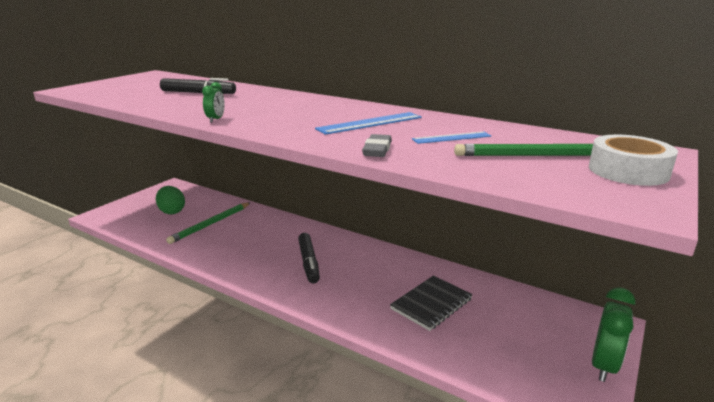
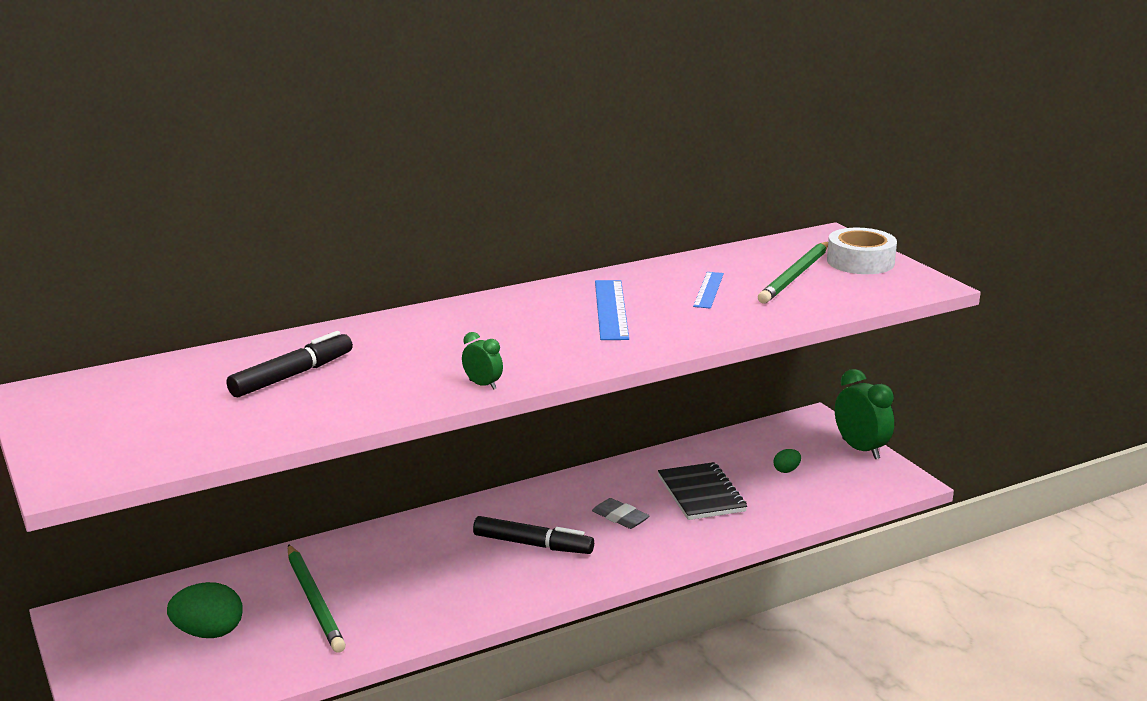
camera: 60 degrees left, 0 degrees up
(377, 150) = (710, 329): grey eraser -> grey eraser (620, 517)
(513, 333) = (786, 470): none -> green egg

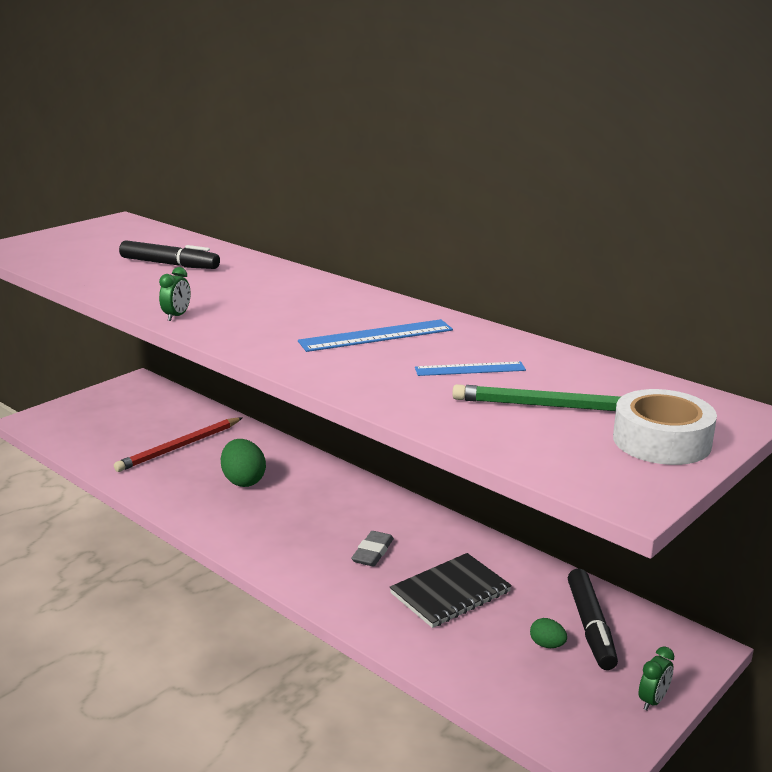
camera: 70 degrees right, 0 degrees up
(209, 633) = (130, 423): green egg -> green egg (243, 481)
(314, 601) = (179, 447): green pencil -> red pencil
(533, 545) = (300, 517): black marker -> black marker (590, 626)
(860, 449) = (653, 700): green clock -> green clock, size x0.51

